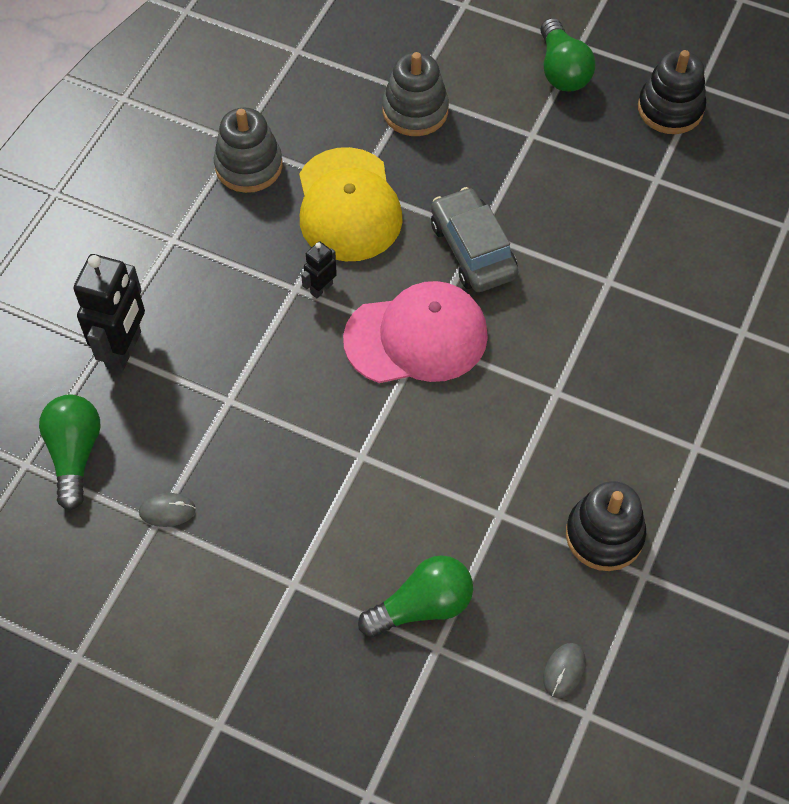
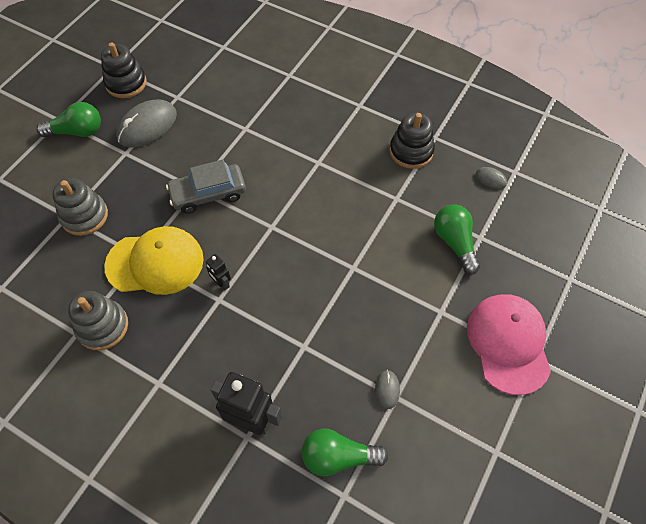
camera: 85 degrees left, 0 degrees up
(416, 337) = (269, 230): pink cap -> pink cap (508, 343)
(588, 152) = (147, 126): none -> grey mouse

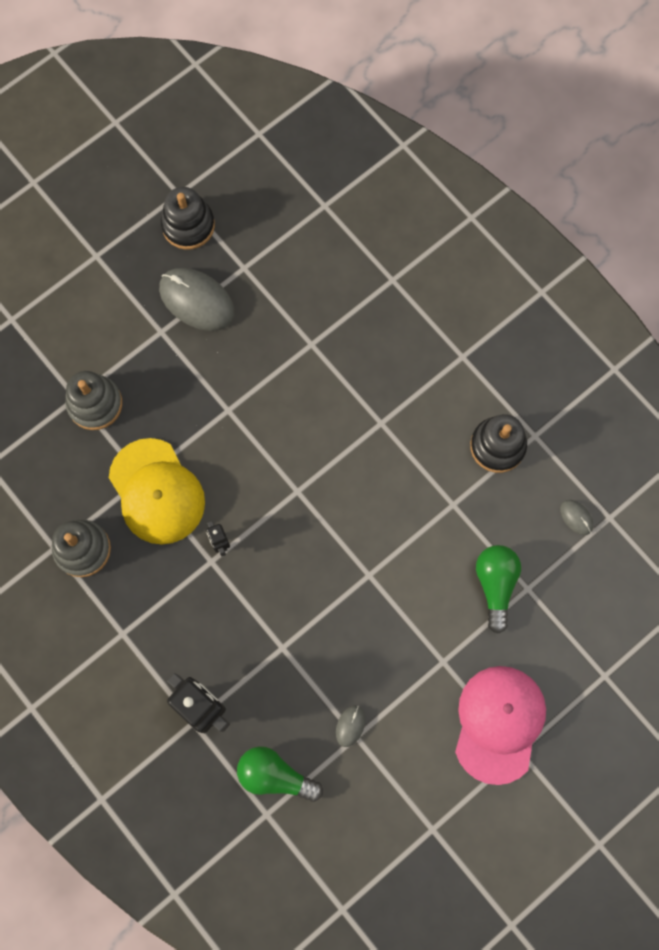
camera: 20 degrees right, 15 degrees up
(77, 131) = (113, 281): green light bulb -> none
(147, 126) = (196, 301): grey mouse -> grey mouse turned 60 degrees clockwise
(155, 262) = (157, 492): yellow cap -> yellow cap turned 45 degrees clockwise
(208, 194) = (240, 422): grey car -> none

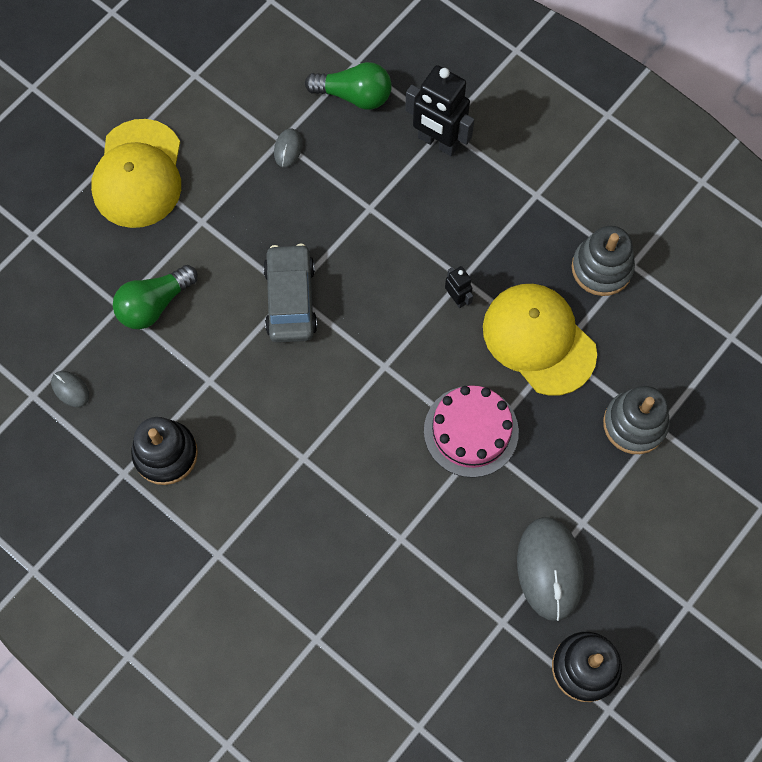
camera: 170 degrees right, 5 degrees down
(196, 301) = (550, 569): grey mouse -> grey mouse turned 60 degrees clockwise
(235, 421) = (471, 431): none -> pink cake
(370, 568) = (290, 299): none -> grey car
(495, 585) = (154, 304): green light bulb -> green light bulb turned 60 degrees clockwise
(499, 723) = (138, 174): pink cap -> yellow cap

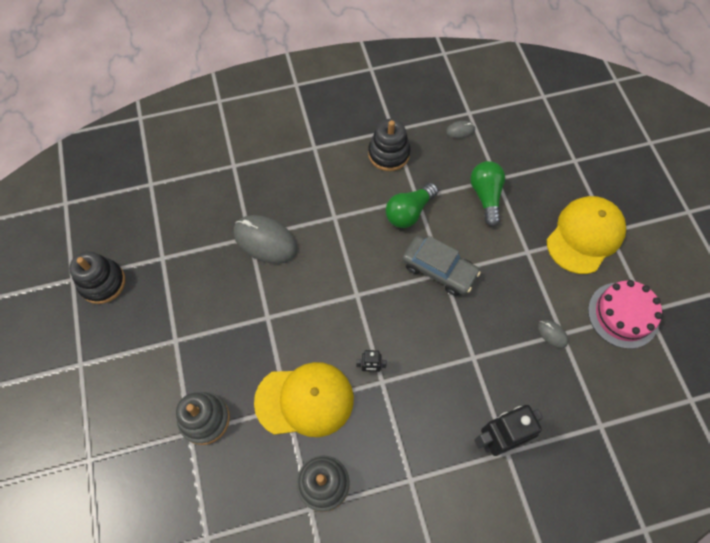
camera: 125 degrees right, 5 degrees down
(138, 174) = (585, 235): yellow cap -> yellow cap turned 90 degrees clockwise
(354, 95) = (572, 405): green light bulb -> green light bulb (409, 212)
(471, 431) = (279, 316): pink cake -> pink cake (623, 315)
(550, 569) = (167, 302): grey mouse -> grey mouse (265, 241)

